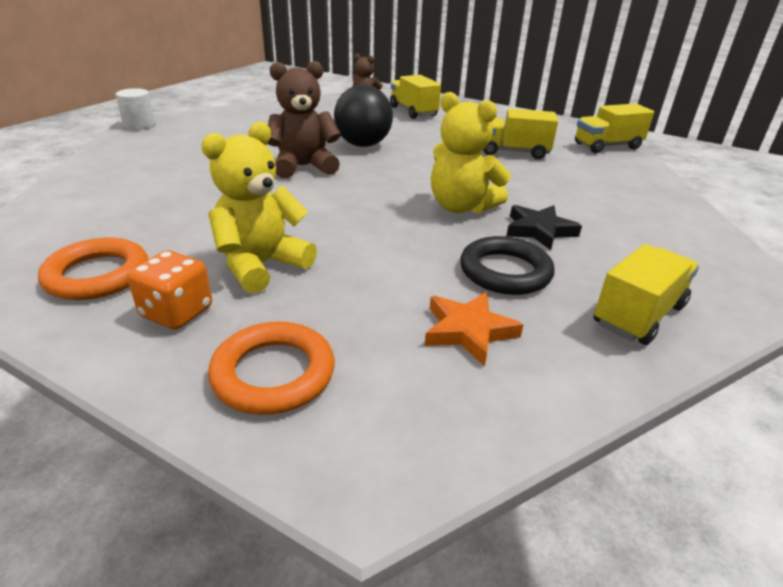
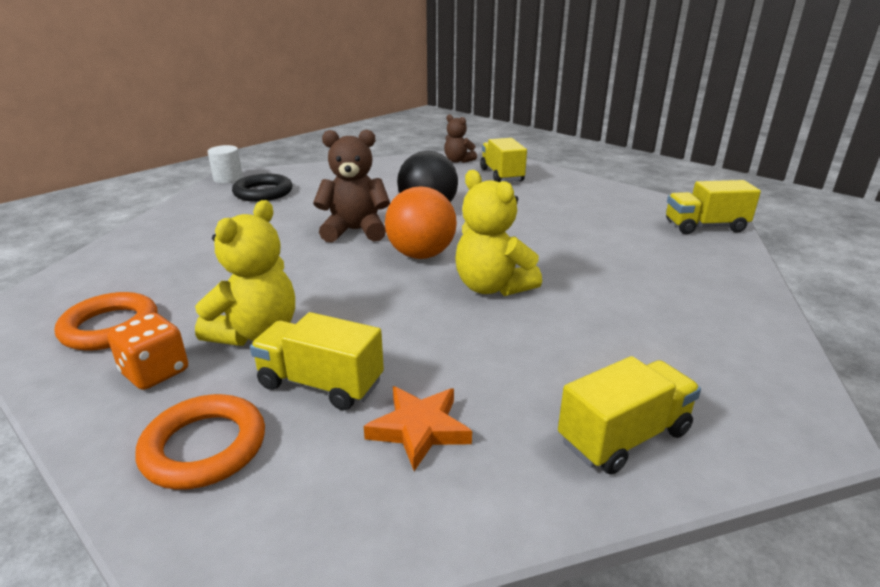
camera: 15 degrees right, 5 degrees down
(261, 265) = (256, 333): yellow teddy bear -> yellow teddy bear turned 150 degrees clockwise
(380, 184) = (421, 255): none -> orange ball
(505, 271) = (498, 366): black ring -> black ring (263, 192)
(513, 152) = (587, 227): yellow truck -> yellow truck (320, 384)
(539, 230) = (564, 322): black star -> none

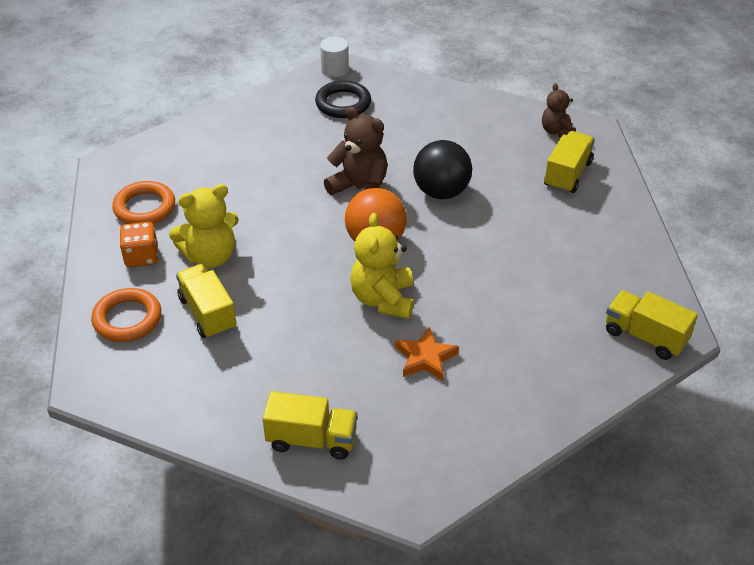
camera: 40 degrees right, 15 degrees up
(419, 429) = (223, 370): orange star -> orange star (425, 358)

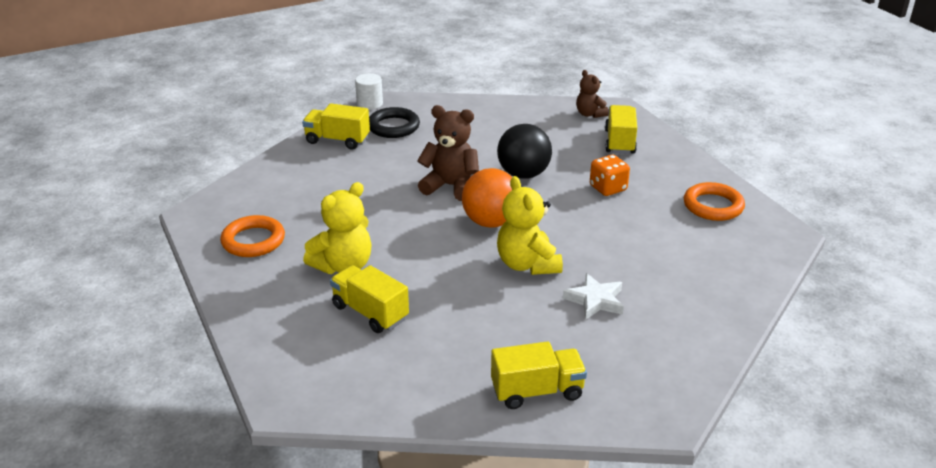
camera: 20 degrees left, 10 degrees down
(127, 319) = (291, 335): orange ring -> orange ring (713, 206)
(141, 257) = (274, 281): orange dice -> orange dice (608, 188)
(425, 358) = (595, 300): orange star -> white star
(645, 336) = (764, 242): yellow truck -> yellow truck (337, 140)

